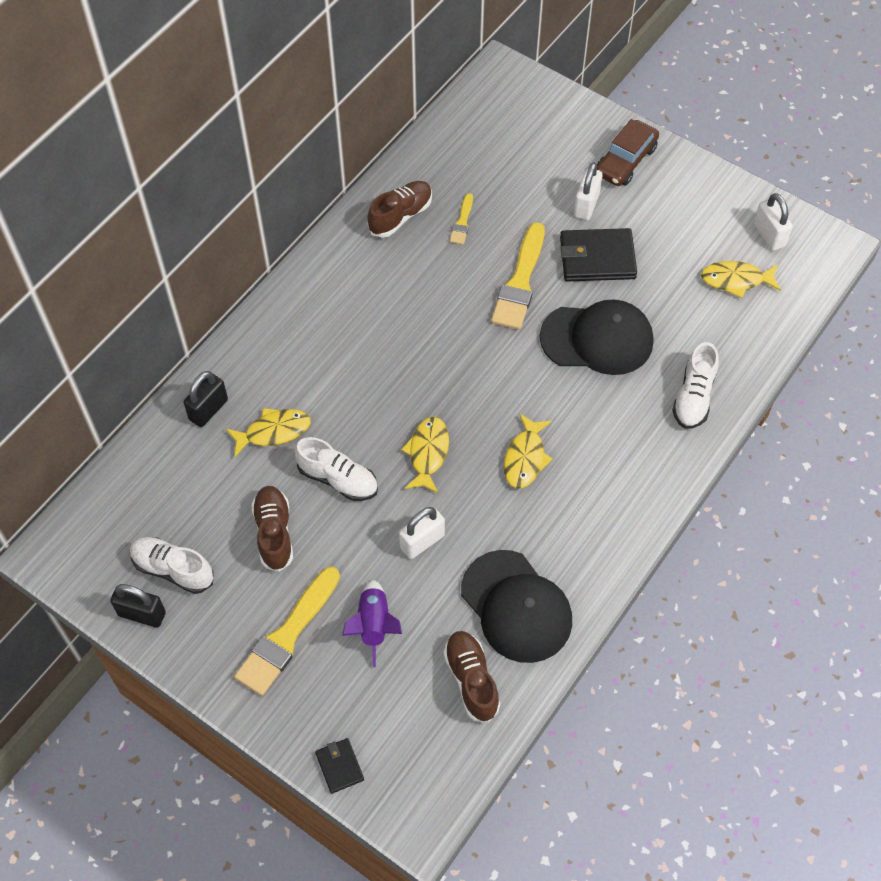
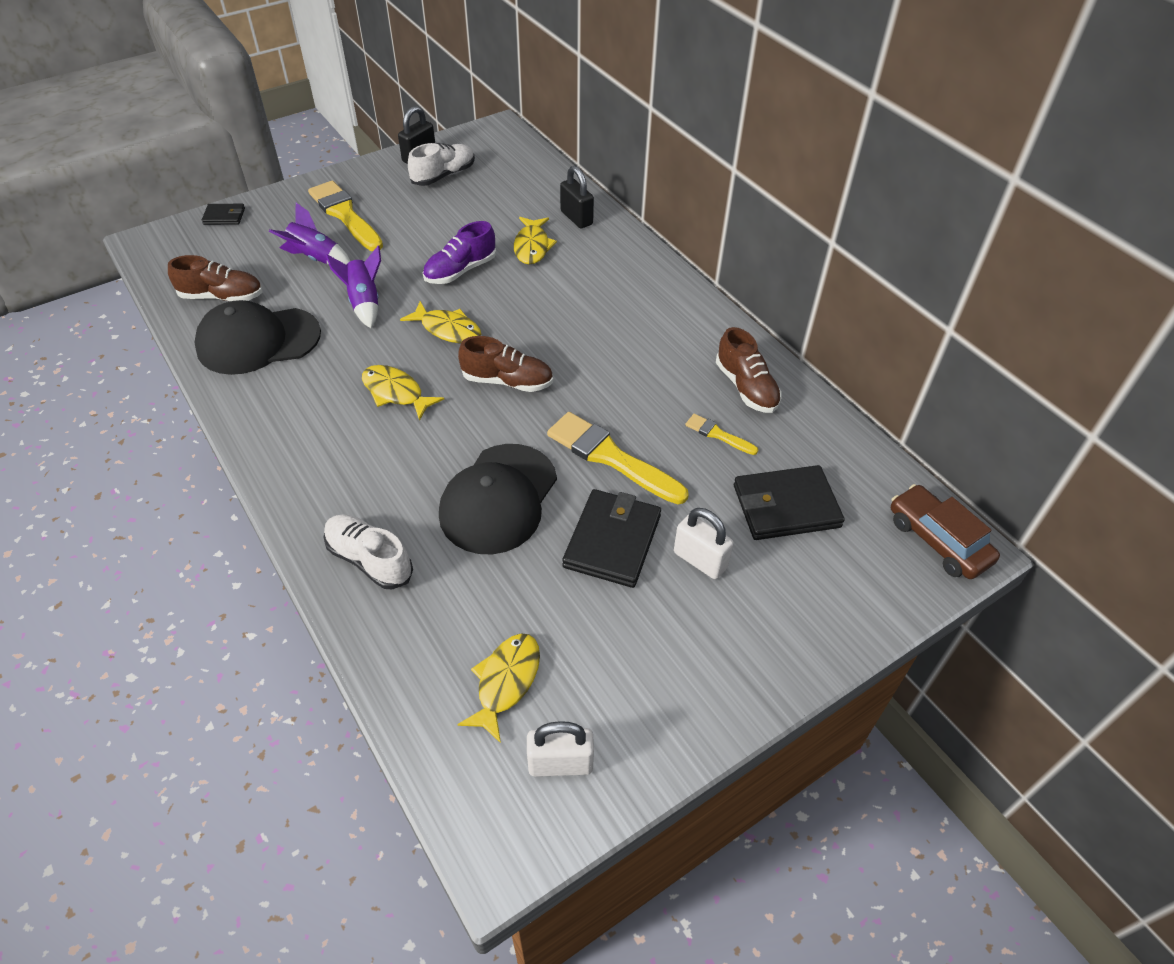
camera: 110 degrees right, 10 degrees down
(274, 533) = (436, 227): brown shoe -> brown shoe (507, 381)
(338, 479) = (460, 271): white shoe -> purple shoe
(422, 541) = (364, 302): white padlock -> purple rocket
(513, 168) = (786, 506): none -> black wallet
(625, 161) = (762, 633): brown car -> brown car (938, 540)

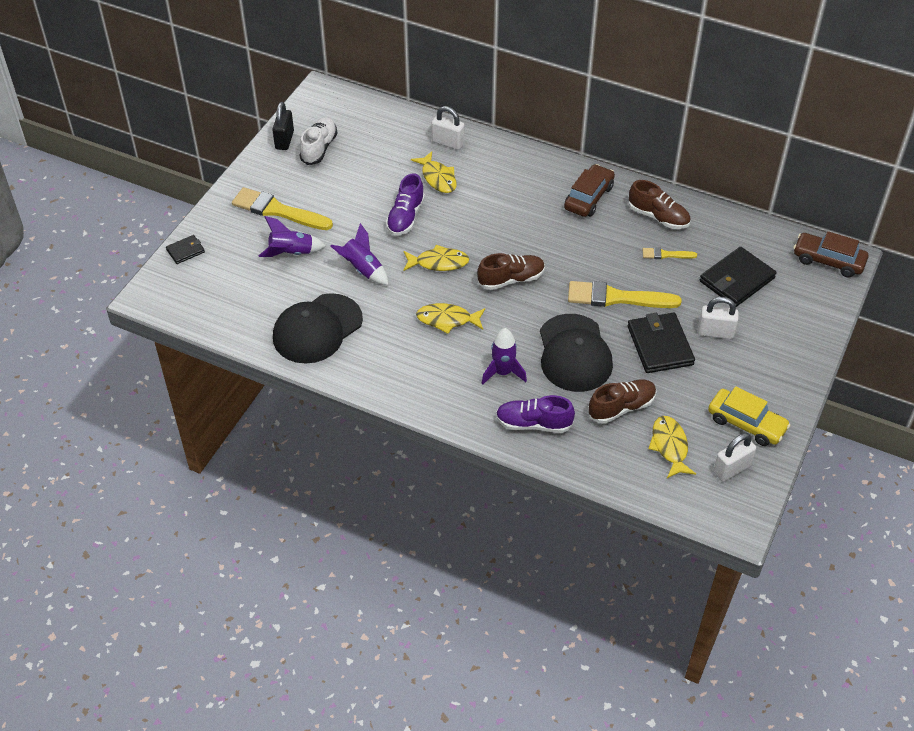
camera: 30 degrees left, 0 degrees up
(222, 297) = (255, 310): brown shoe -> brown shoe (621, 408)
(369, 559) = (533, 424): white shoe -> purple shoe
(396, 480) = (503, 372): none -> purple rocket
(576, 218) = (448, 143): black padlock -> white padlock
(637, 707) = (746, 423): none -> yellow car
(680, 332) = (589, 198): none -> brown car

